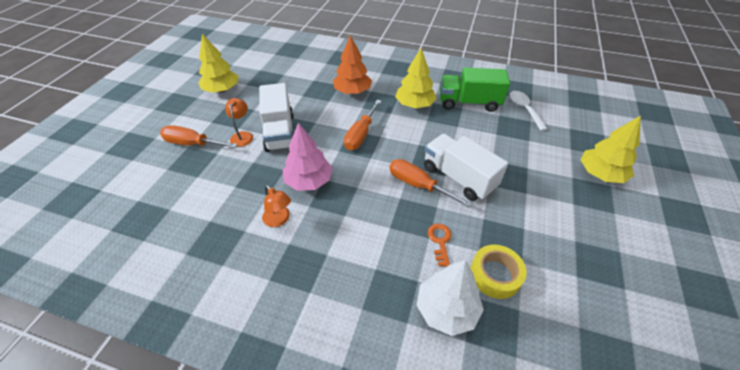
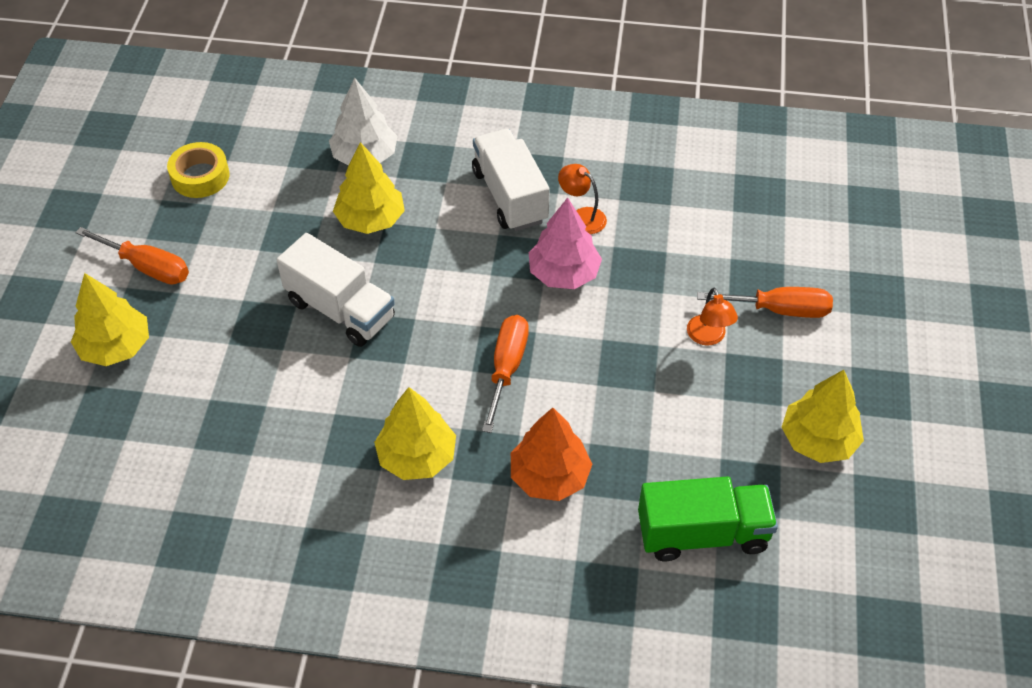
camera: 170 degrees right, 5 degrees up
(280, 132) = (649, 353): white truck -> white truck (510, 196)
(418, 185) = (401, 289): orange screwdriver -> orange screwdriver (147, 267)
(440, 241) = (370, 219): orange key -> yellow tree
(469, 103) = (306, 479): green truck -> green truck (702, 533)
(495, 275) = (307, 193): yellow tape -> yellow tape (200, 176)
(524, 109) = (197, 477): white spoon -> none

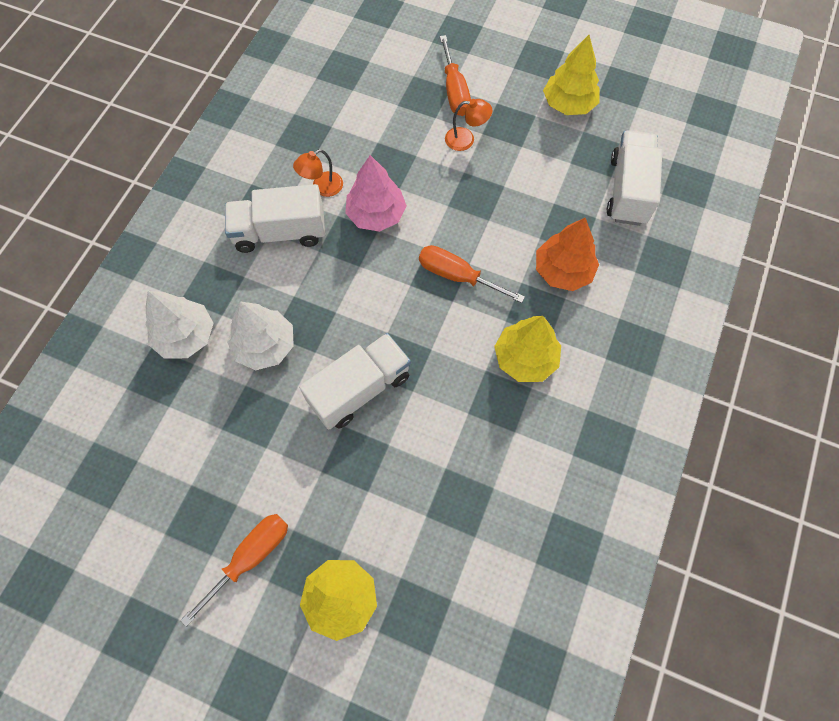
camera: 75 degrees left, 15 degrees up
(200, 176) = (148, 491): yellow tape -> none
(370, 219) = (265, 345): yellow tree -> white tree
(702, 533) = (628, 190): green truck -> white truck
(779, 310) = (454, 91): orange screwdriver -> orange screwdriver turned 150 degrees clockwise

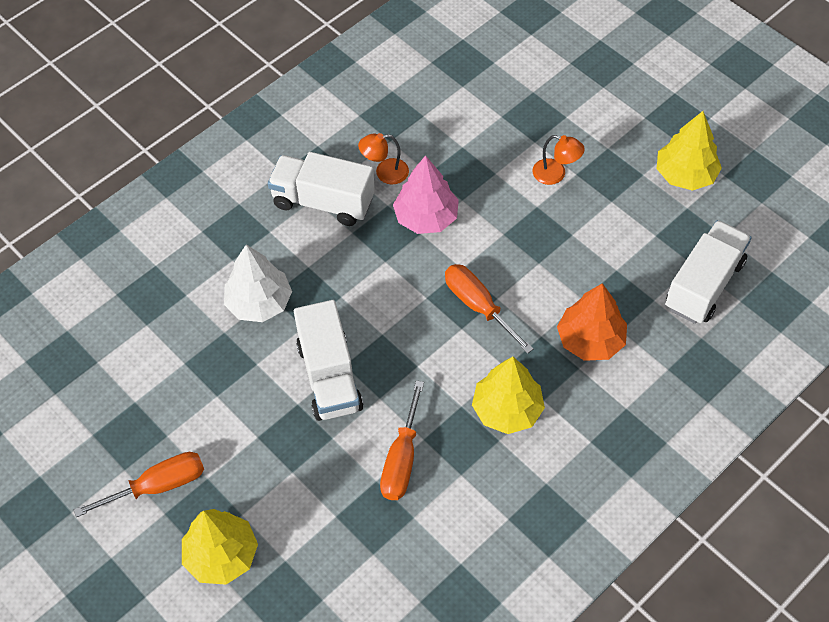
camera: 25 degrees right, 10 degrees down
(185, 336) = (190, 266): white tree -> none
(360, 389) = (329, 376): white truck -> white truck turned 90 degrees clockwise
(454, 91) = (568, 121): orange screwdriver -> orange screwdriver (401, 459)

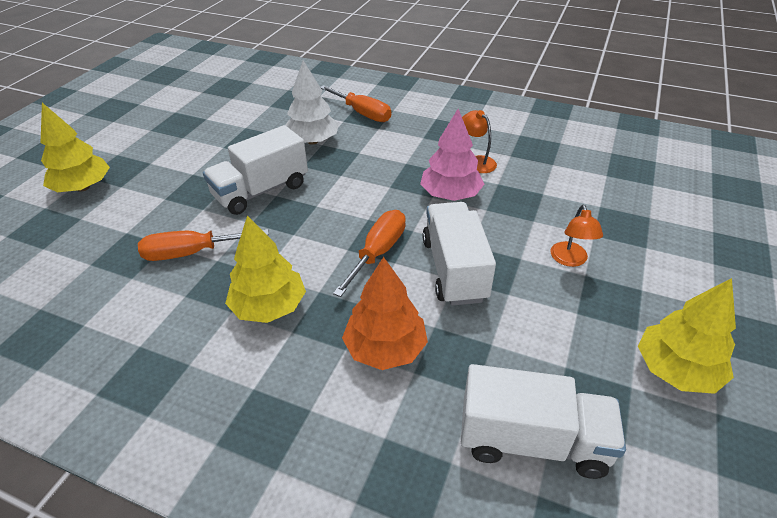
camera: 65 degrees right, 15 degrees down
(158, 486) = (139, 145): orange screwdriver -> orange screwdriver (362, 113)
(323, 202) = (423, 142): white truck -> white truck (454, 269)

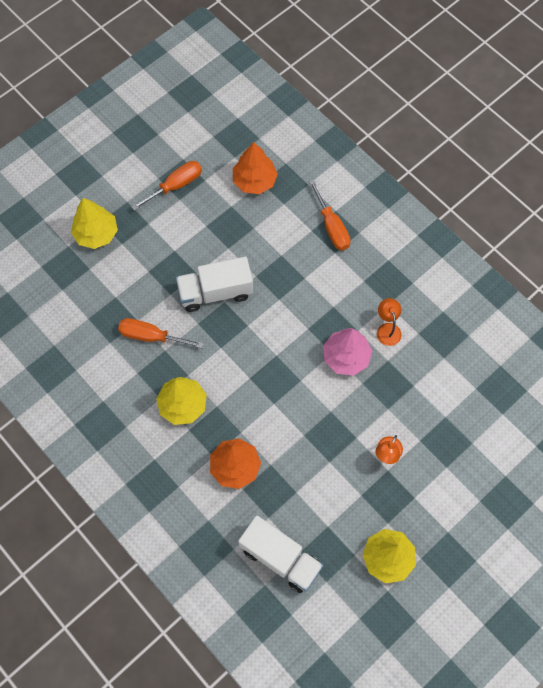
camera: 25 degrees right, 25 degrees up
(262, 106) = (254, 181): none -> orange tree
(312, 141) = (275, 248): white tree -> none
(378, 252) = (267, 390): orange screwdriver -> orange screwdriver (176, 186)
(454, 269) = (308, 427): white truck -> none

